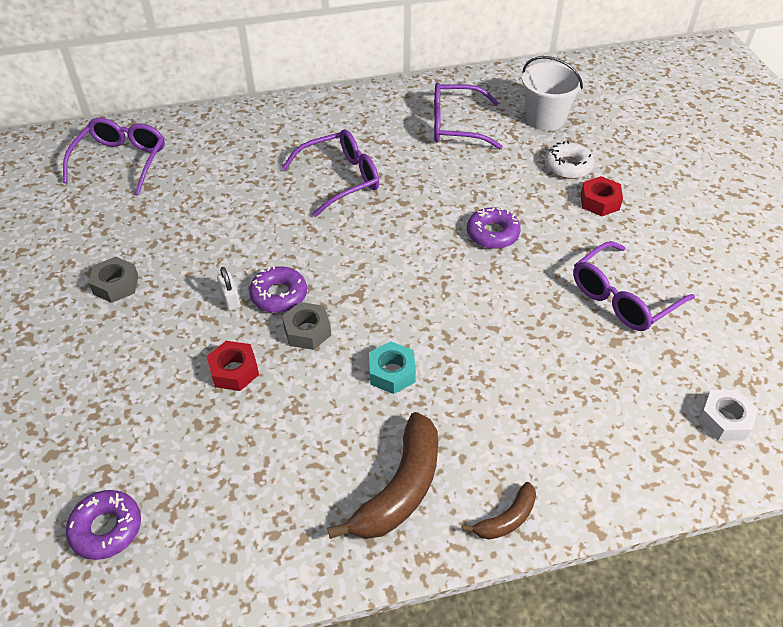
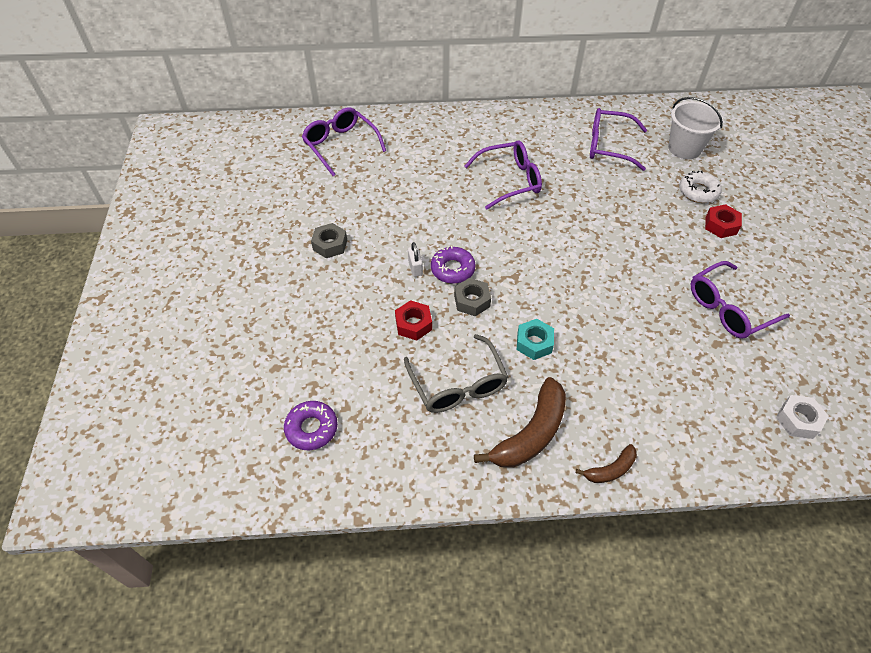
camera: 10 degrees right, 5 degrees up
(121, 161) = (340, 145): purple glasses -> purple glasses turned 60 degrees counterclockwise
(299, 440) = (458, 385): none -> grey glasses
(492, 234) = (628, 241): purple donut -> none

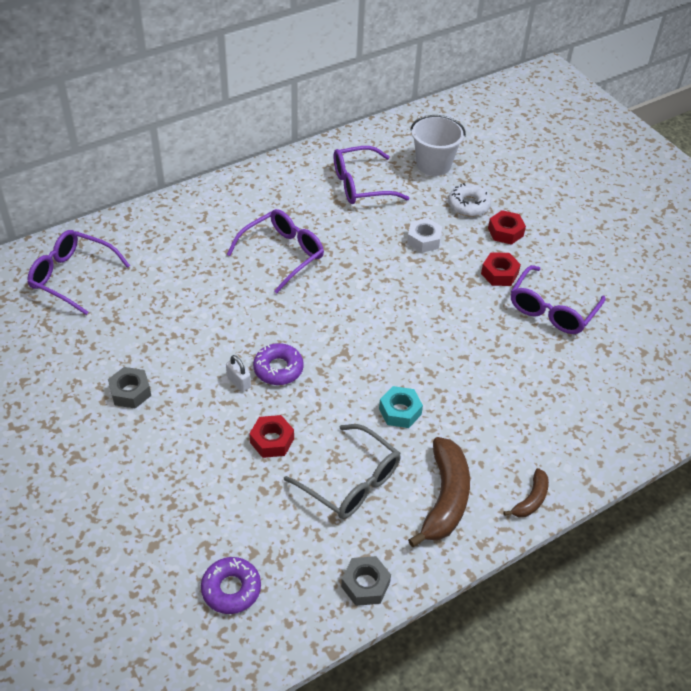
camera: 30 degrees left, 5 degrees down
(472, 301) = (316, 394): grey nut -> grey nut (365, 585)
(694, 259) = (499, 274): none -> red nut
(798, 420) = (656, 388): white nut -> white nut (424, 240)

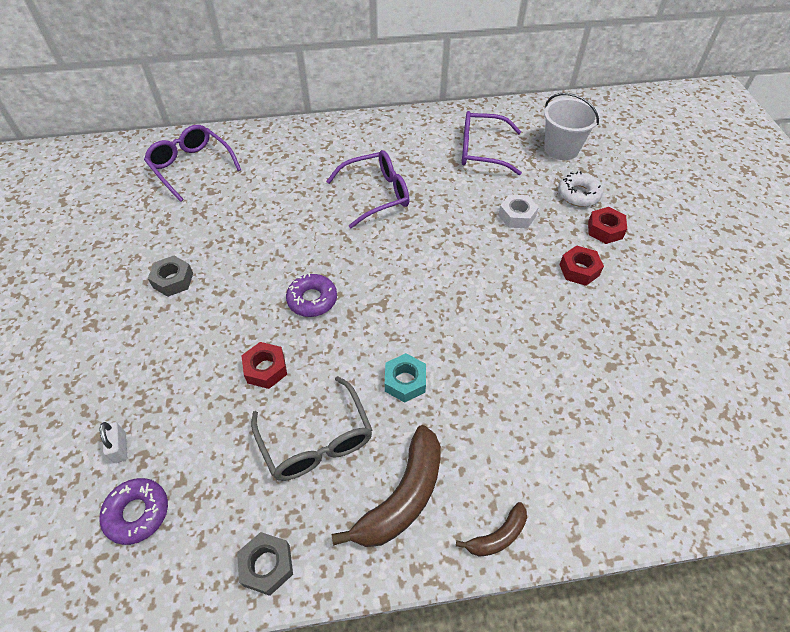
camera: 25 degrees right, 5 degrees up
(239, 382) = (270, 301): white padlock -> white padlock (120, 448)
(552, 310) = (620, 324): purple glasses -> none

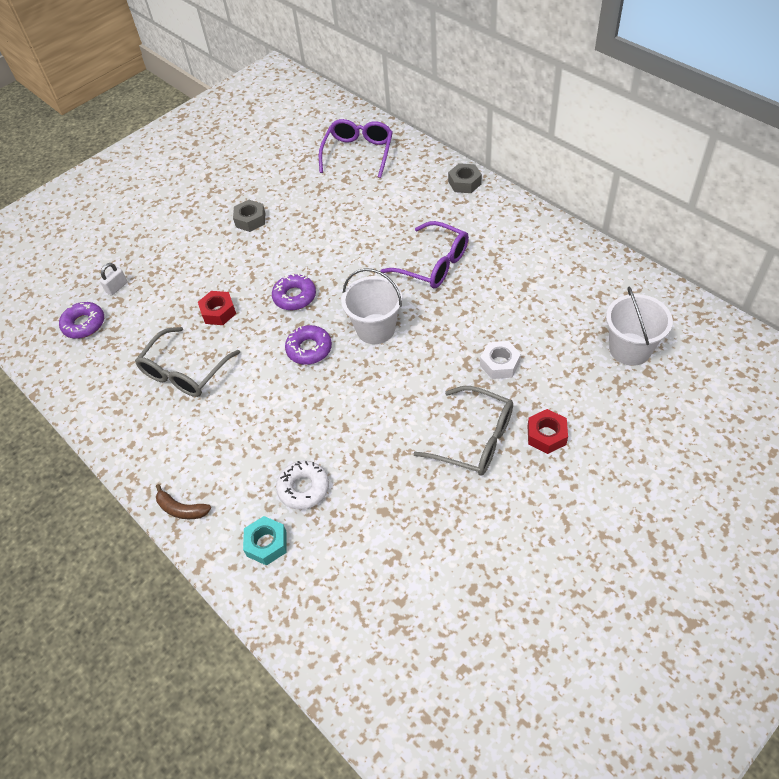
camera: 60 degrees right, 0 degrees up
(267, 565) = (89, 402): grey nut -> grey nut (464, 183)
(387, 322) = (309, 349): none -> purple donut
(402, 497) = (175, 441): brown banana -> none
(405, 381) = (265, 390): turquoise nut -> turquoise nut (266, 544)
(409, 266) = (375, 329): none -> white bucket
(481, 151) = (560, 296): purple glasses -> none
(578, 194) = (576, 393): white donut -> white donut (303, 488)
(579, 270) = (475, 439): red nut -> grey glasses

